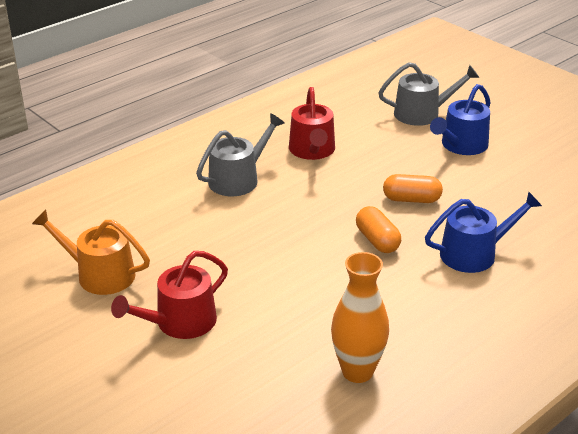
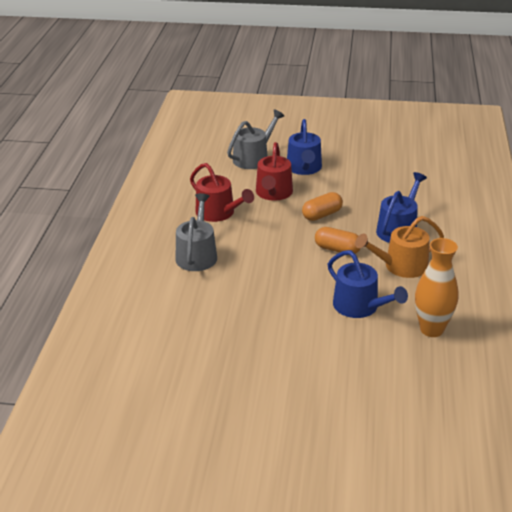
camera: 40 degrees left, 0 degrees up
(99, 274) = (196, 365): orange watering can -> orange watering can (400, 266)
(179, 322) = (294, 363): red watering can -> red watering can (273, 193)
(317, 307) = (360, 307): none -> blue watering can

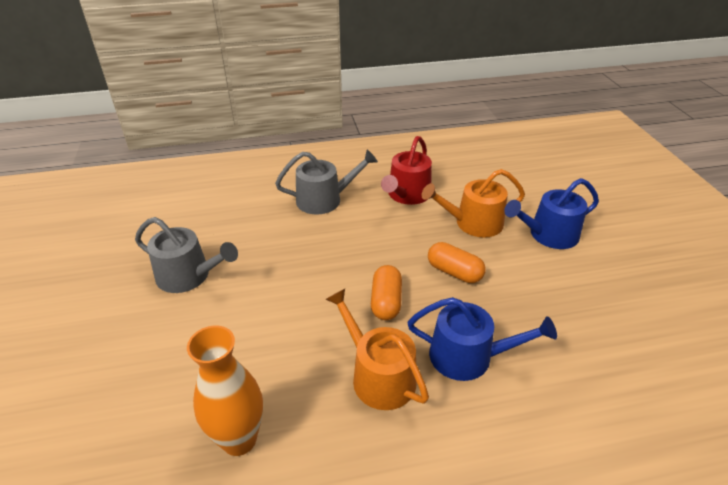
camera: 70 degrees right, 5 degrees up
(254, 158) = (535, 192): grey watering can -> grey watering can (189, 276)
(273, 193) = (473, 223): red watering can -> orange watering can
(360, 307) = (271, 348): blue watering can -> none

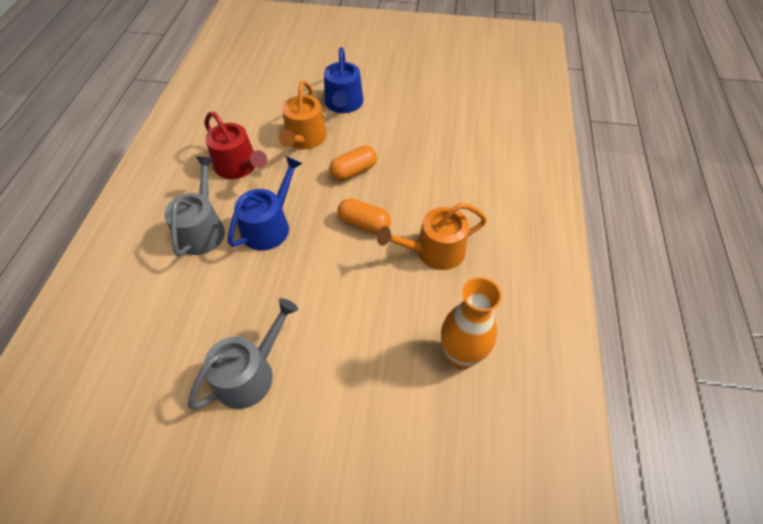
camera: 70 degrees left, 15 degrees up
(469, 356) = (437, 194): blue watering can -> blue watering can (269, 225)

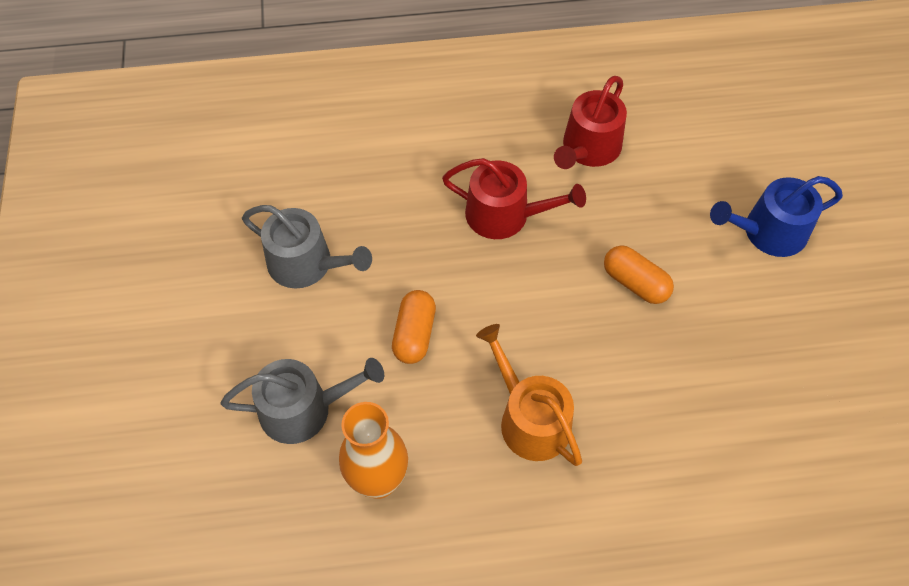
camera: 75 degrees right, 5 degrees up
(202, 229) = (476, 150): grey watering can -> grey watering can (304, 409)
(269, 225) = (505, 215): blue watering can -> red watering can
(304, 139) = (671, 205): orange watering can -> none
(364, 224) = (546, 320): orange capsule -> orange capsule (414, 334)

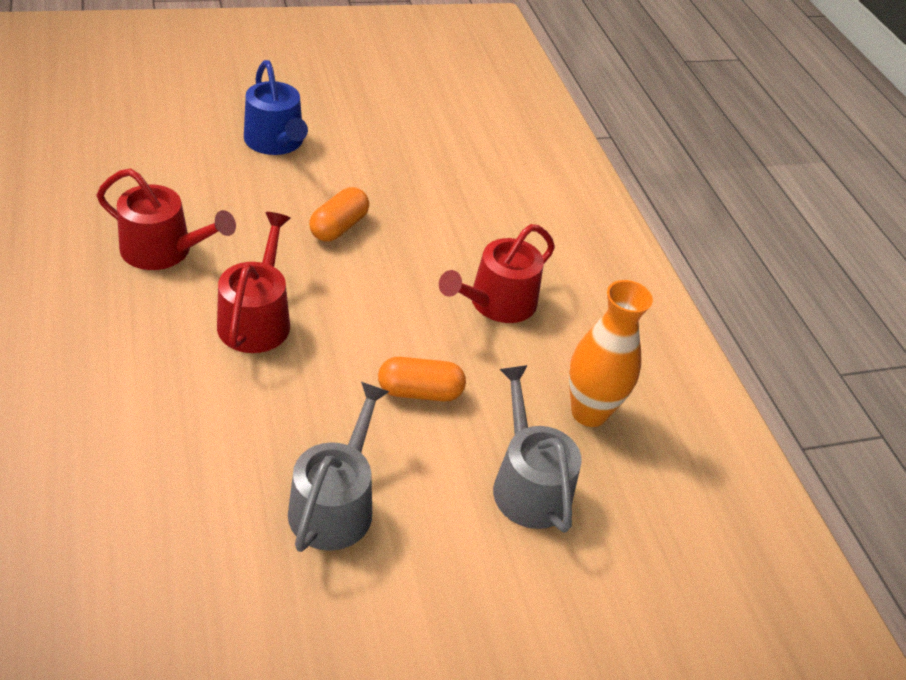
camera: 105 degrees left, 15 degrees down
(529, 418) = (496, 303): orange watering can -> red watering can

